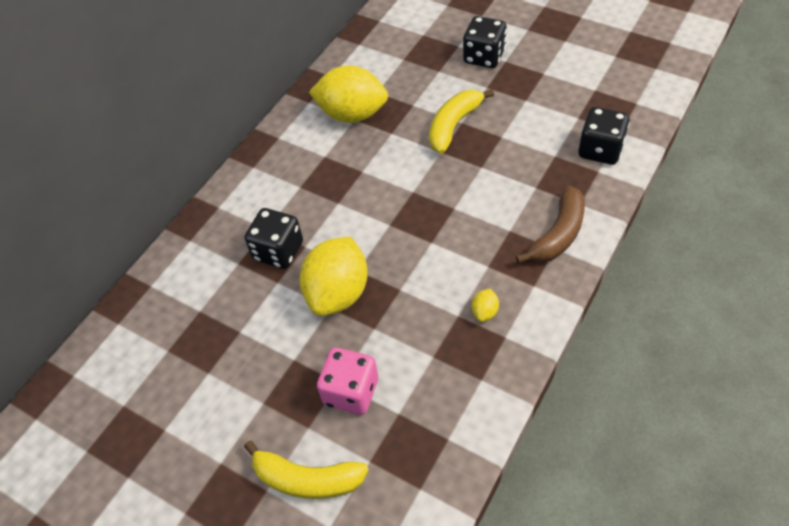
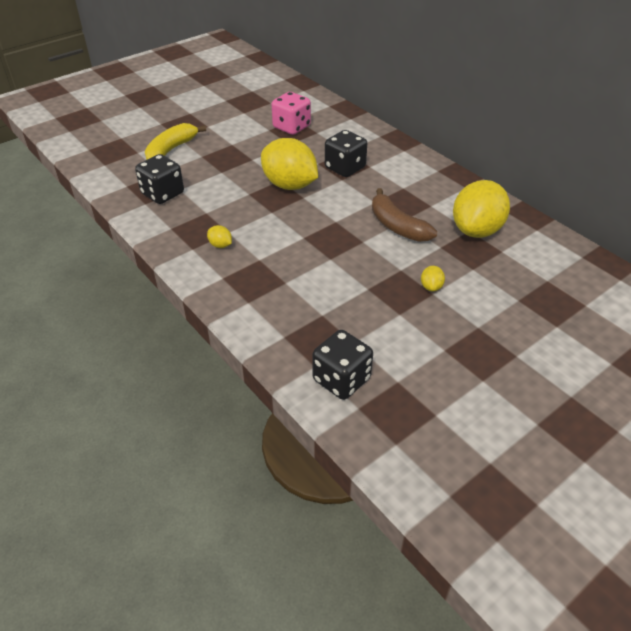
camera: 105 degrees right, 10 degrees down
(351, 392) = (210, 175): pink dice -> pink dice (291, 127)
(454, 125) = (431, 287): yellow banana -> yellow lemon
(484, 57) = (530, 340): black dice -> black dice (162, 194)
(558, 234) = (260, 309): brown banana -> brown banana (397, 226)

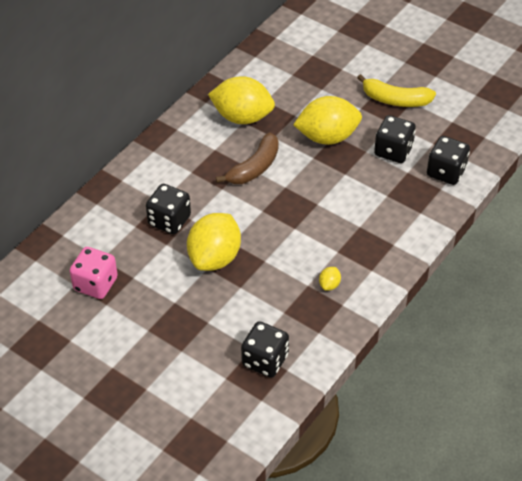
camera: 105 degrees left, 5 degrees up
(171, 150) = (177, 385): yellow banana -> yellow banana (395, 100)
(393, 338) = (393, 151): none -> black dice
(431, 287) = (327, 137): yellow lemon -> yellow lemon, size x2.47

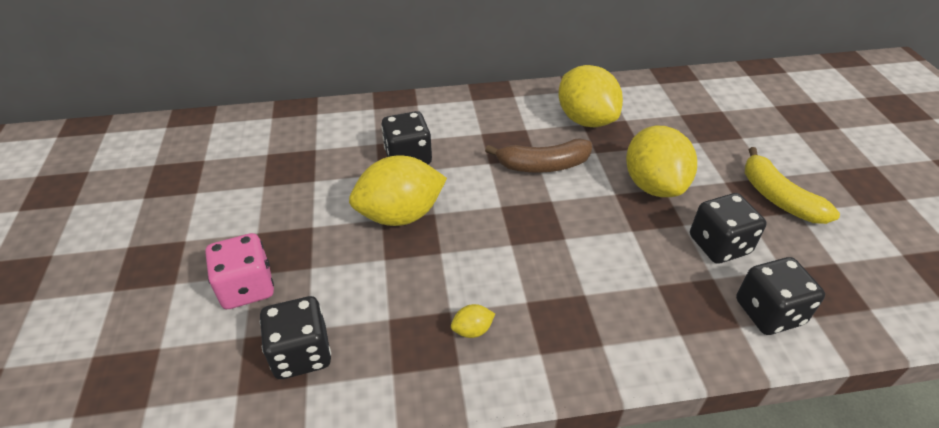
camera: 45 degrees right, 5 degrees down
(95, 284) = (281, 164): pink dice -> pink dice (247, 287)
(327, 137) = (653, 185): yellow lemon -> yellow lemon turned 45 degrees clockwise

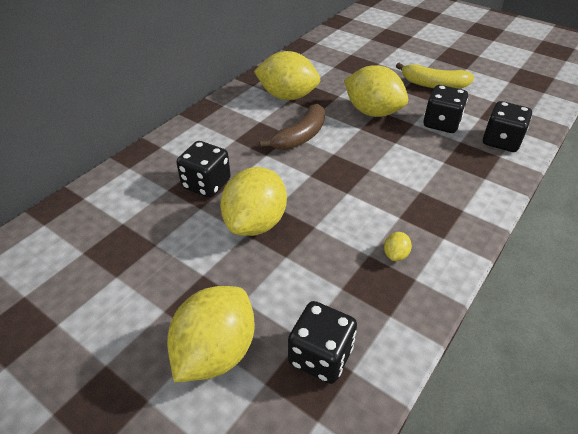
camera: 45 degrees left, 0 degrees up
(247, 287) = (216, 352): pink dice -> yellow lemon

